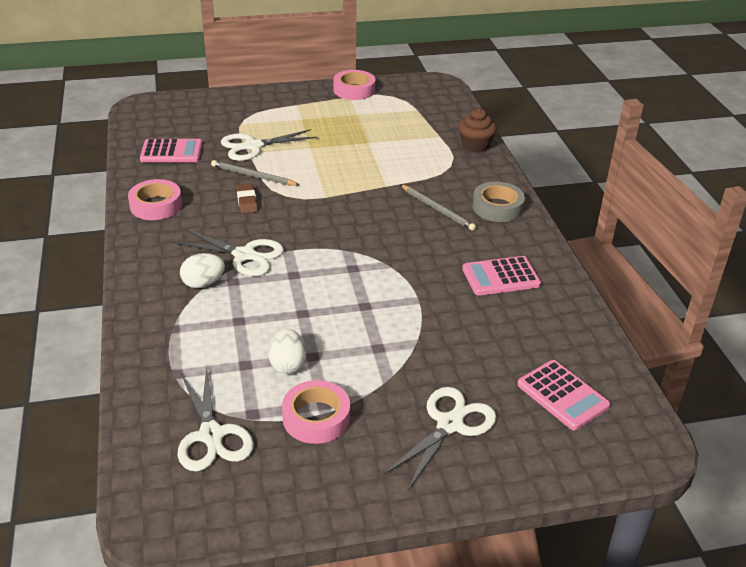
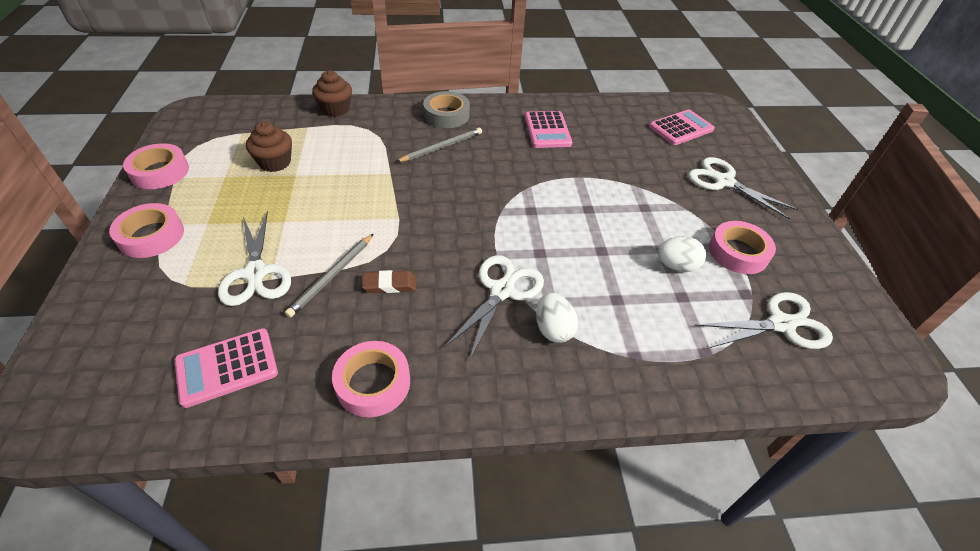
camera: 85 degrees left, 10 degrees up
(171, 152) = (227, 367): pink calculator -> pink calculator turned 120 degrees counterclockwise
(284, 103) = (151, 236): none -> pink tape
(381, 131) = (275, 162): none -> brown cupcake

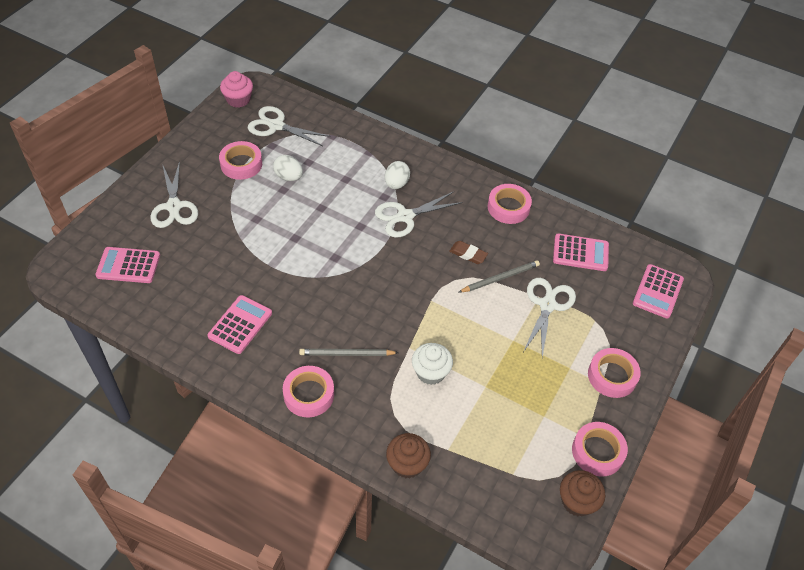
camera: 145 degrees left, 5 degrees up
(84, 368) = (657, 291): none -> pink calculator
(275, 162) = (497, 411): brown cupcake -> brown cupcake (577, 501)
(356, 164) = (430, 372): none -> white cupcake
(446, 115) = (309, 394): grey tape -> pink tape
(873, 335) = (238, 100): none -> pink cupcake

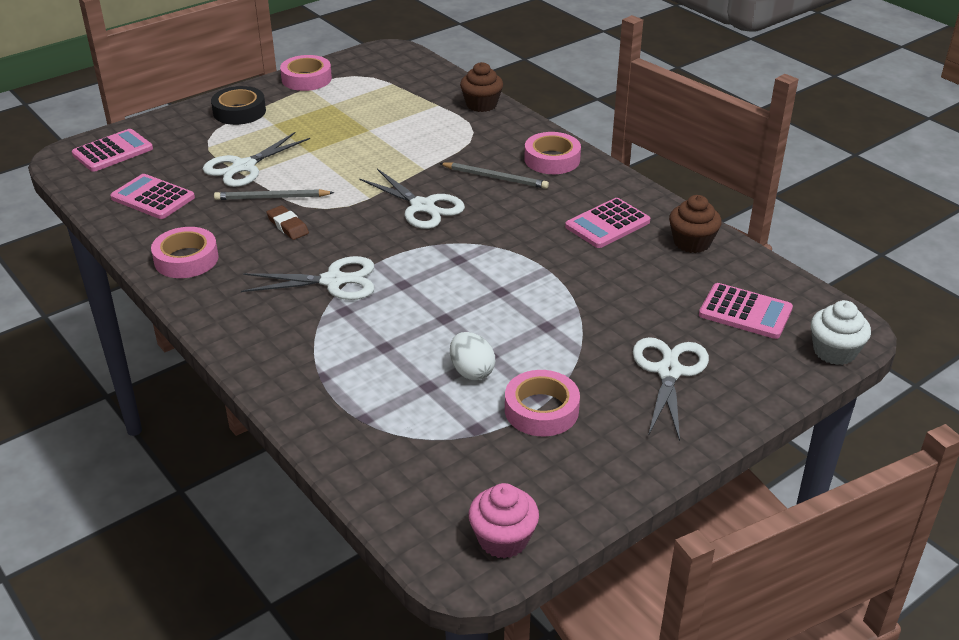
camera: 155 degrees left, 15 degrees down
(276, 126) = (452, 463): white scissors -> white scissors (422, 207)
(396, 184) = (313, 322): white egg -> none
(430, 372) = (415, 148): white cupcake -> white cupcake (834, 351)
(577, 501) = (352, 62): brown cupcake -> brown cupcake (692, 242)
(612, 376) = (239, 111): pink tape -> black tape

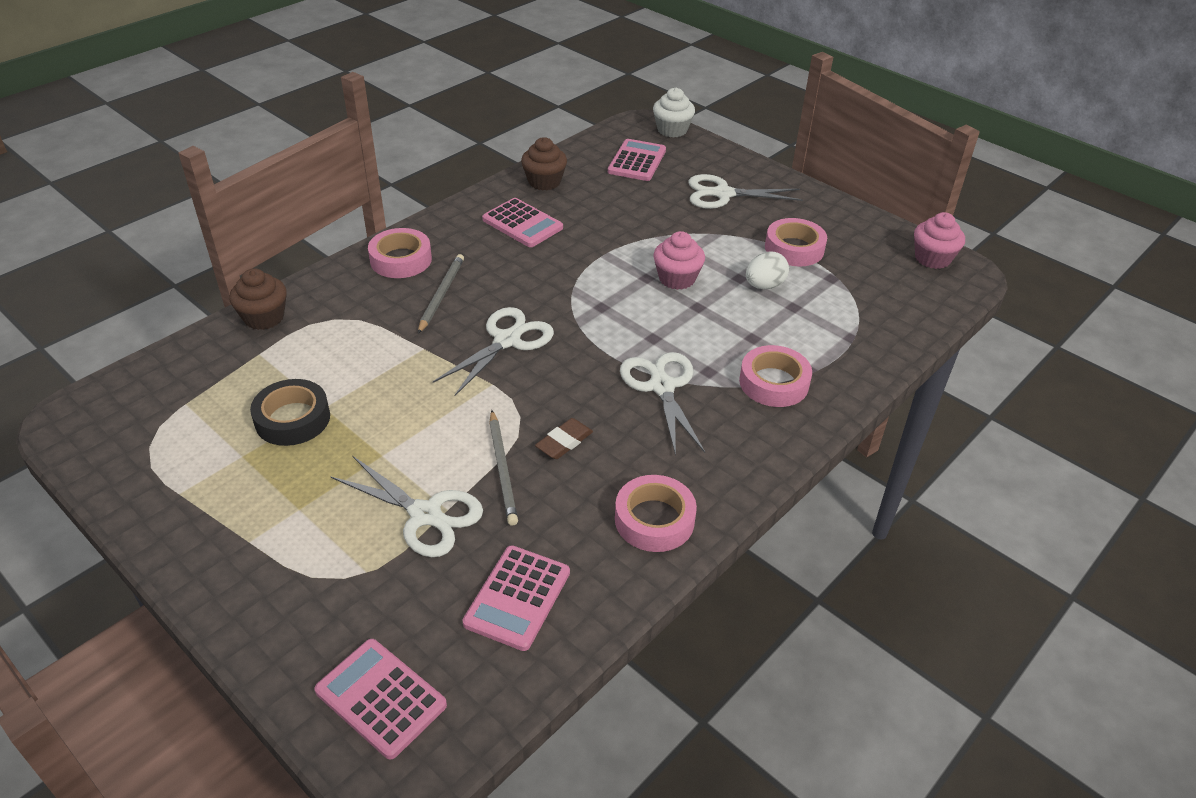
camera: 100 degrees left, 5 degrees up
(239, 111) = (253, 559): black tape -> black tape (292, 419)
(306, 79) = (150, 499): pink tape -> pink tape (773, 383)
(496, 311) = (677, 278): none -> pink cupcake

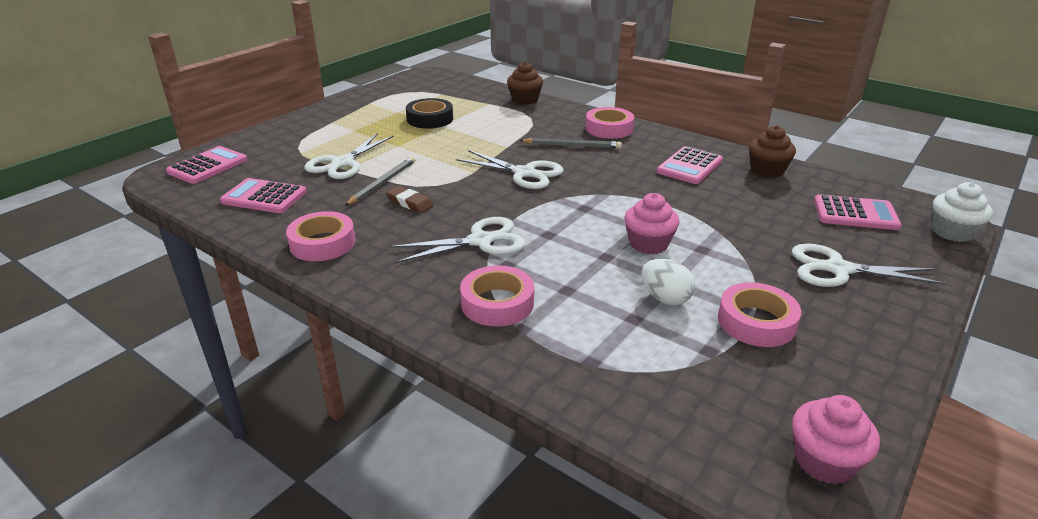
camera: 85 degrees right, 10 degrees down
(502, 469) = (382, 183): grey pencil -> grey pencil turned 135 degrees clockwise
(723, 194) = (838, 269): white scissors -> white scissors turned 75 degrees counterclockwise

